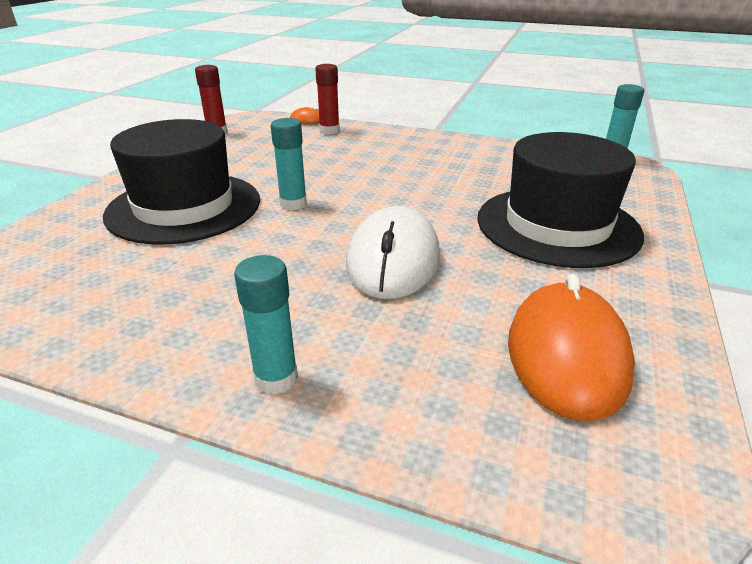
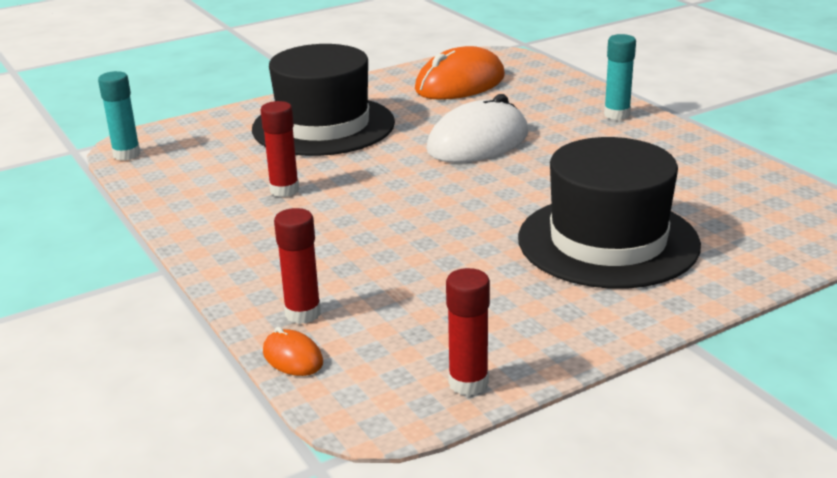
camera: 140 degrees left, 5 degrees down
(293, 204) = (496, 209): turquoise glue stick -> none
(460, 171) = (284, 190): none -> red glue stick

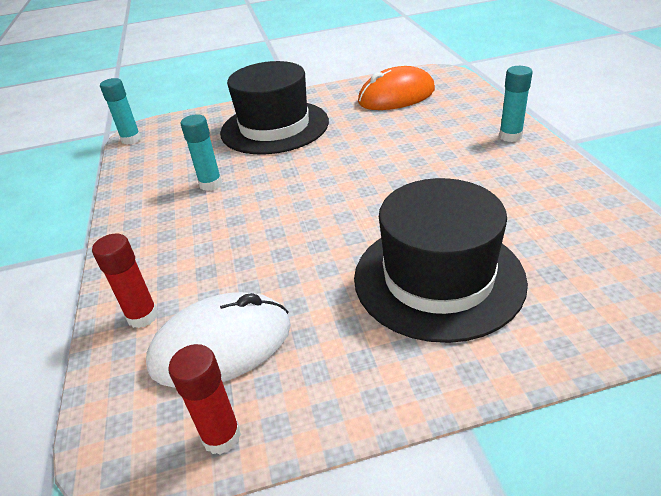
camera: 20 degrees right, 10 degrees up
(284, 190) = (210, 184): red glue stick -> turquoise glue stick
(292, 357) = (103, 366): orange mouse -> none
(478, 142) = (380, 153): white mouse -> white mouse (221, 345)

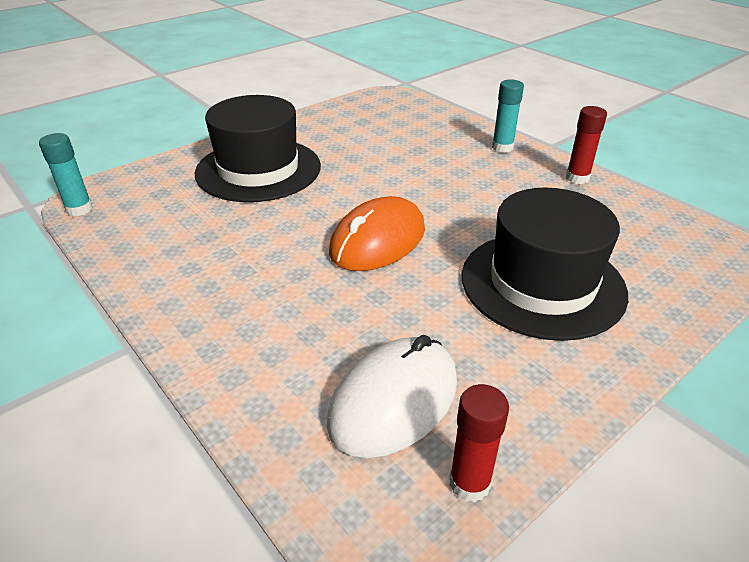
camera: 30 degrees left, 0 degrees up
(143, 316) = (279, 399): red glue stick -> red glue stick (577, 178)
(210, 184) = (235, 242): turquoise glue stick -> none
(396, 96) = (366, 122): orange mouse -> orange mouse (378, 240)

